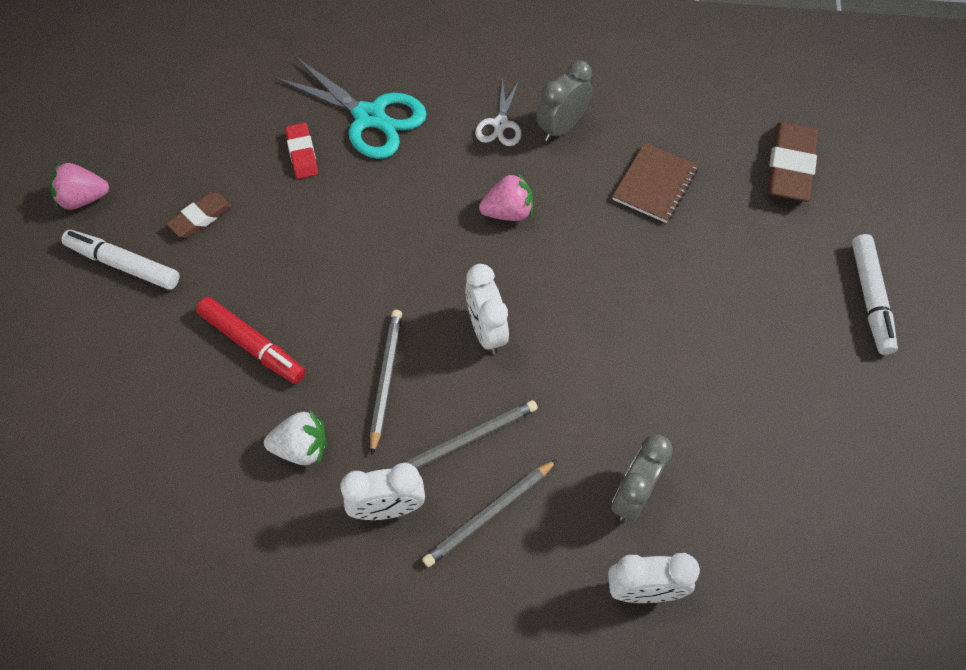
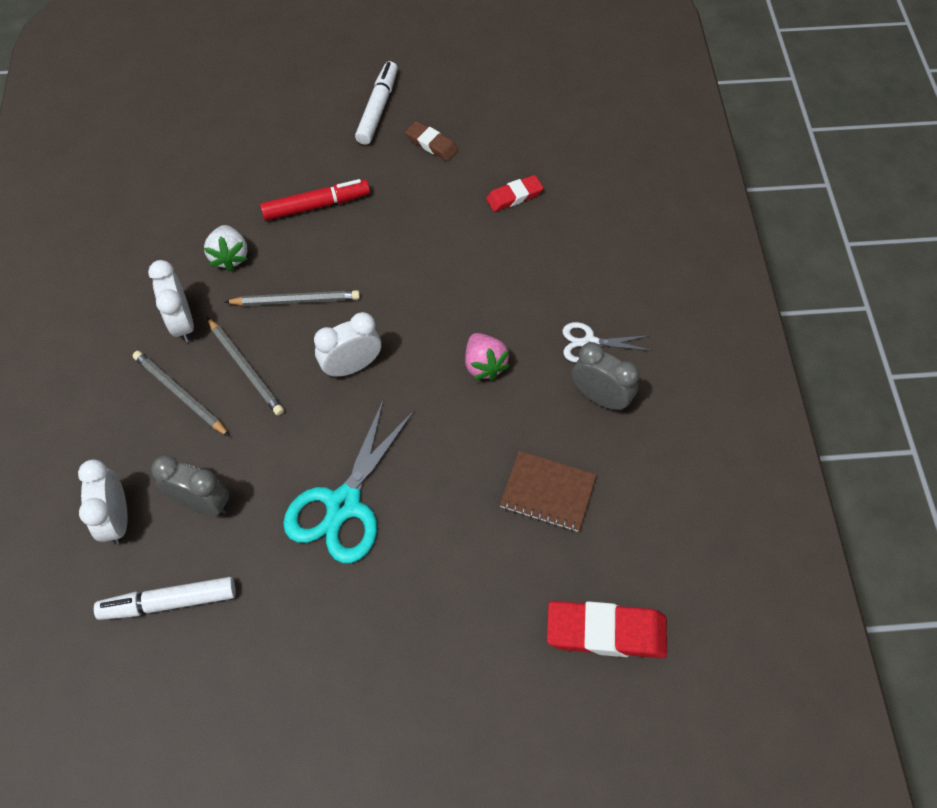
camera: 80 degrees right, 0 degrees up
(84, 199) = (435, 68): pink strawberry -> none
(252, 345) = (316, 205): red marker -> red marker turned 135 degrees counterclockwise
(369, 117) = (569, 237): turquoise scissors -> turquoise scissors (344, 504)
(790, 166) = (606, 632): brown eraser -> red eraser
(870, 298) = (442, 723): white marker -> white marker (169, 602)

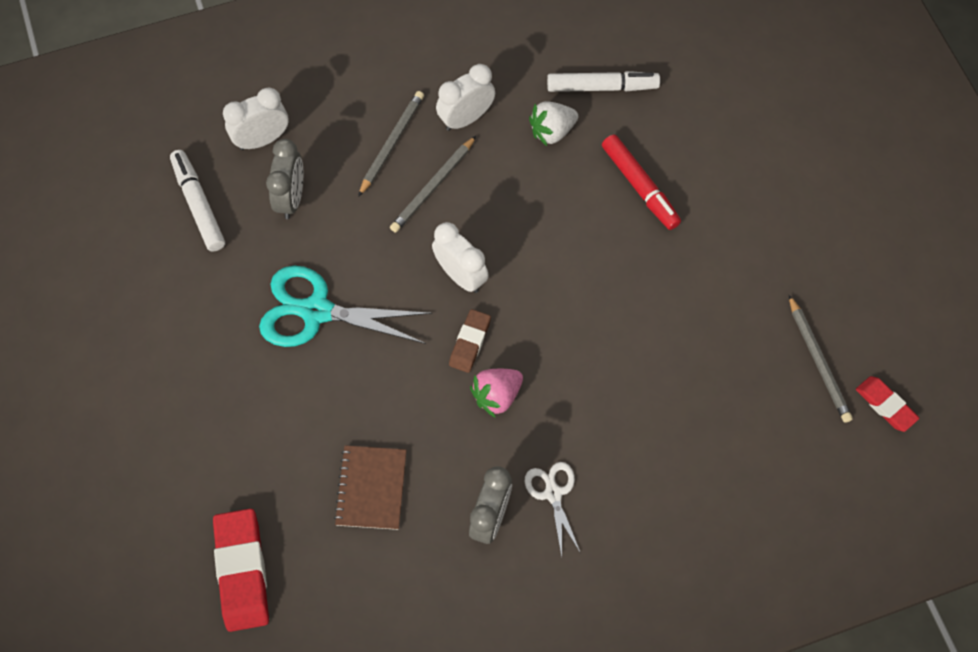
camera: 75 degrees right, 5 degrees up
(296, 300) = (520, 204): grey pencil -> grey pencil (818, 361)
(378, 108) = (791, 205): white marker -> white marker (602, 87)
(431, 144) = (762, 272): brown eraser -> brown eraser (470, 342)
(514, 196) = (721, 374): red eraser -> red eraser (885, 405)

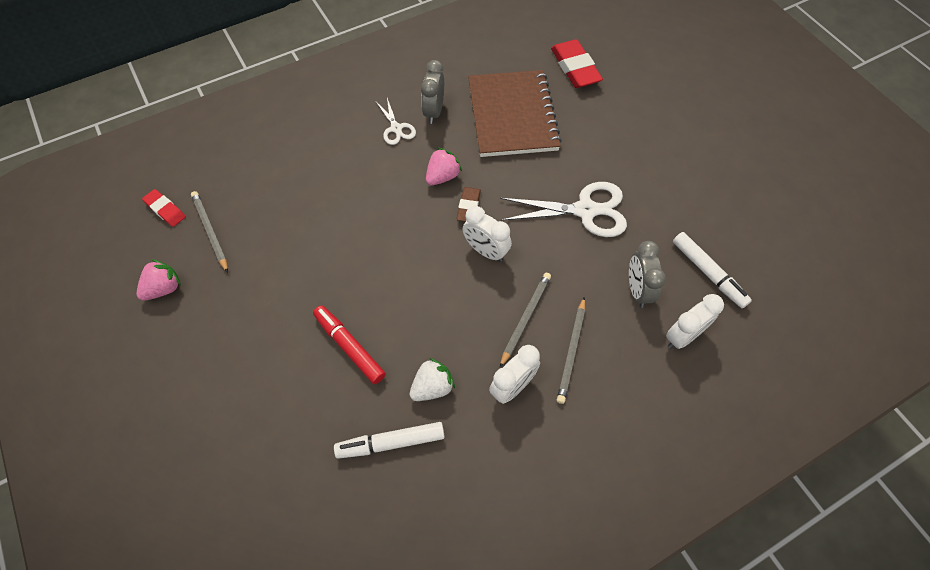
camera: 170 degrees right, 5 degrees down
(316, 311) = (585, 210): turquoise scissors -> white scissors
(371, 488) = (512, 115): brown notebook -> brown notebook, size x1.93
(866, 290) = (164, 288): none -> pink strawberry

